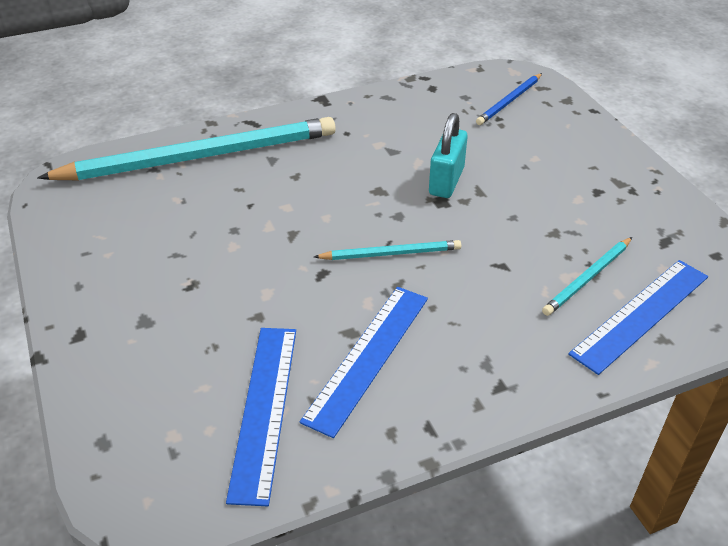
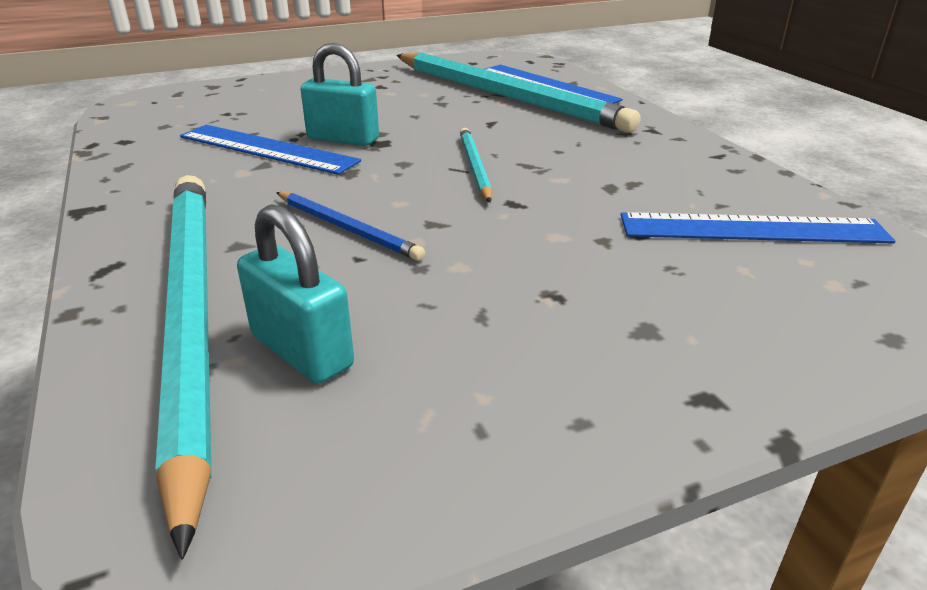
camera: 90 degrees left, 10 degrees down
(160, 194) = (301, 351): none -> turquoise padlock
(368, 357) = (643, 178): blue ruler -> blue ruler (267, 149)
(509, 101) = (194, 107): blue pencil -> blue pencil (347, 228)
(587, 278) = (506, 96): turquoise pencil -> turquoise pencil, size x2.27

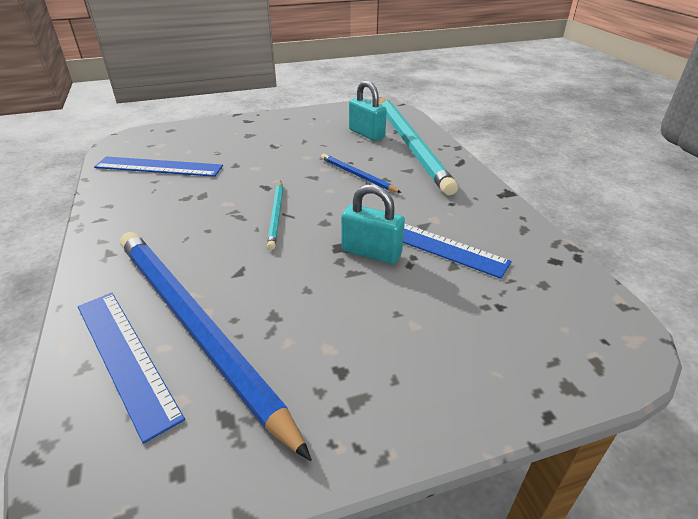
camera: 175 degrees left, 5 degrees up
(506, 96) = (195, 327): turquoise pencil -> blue pencil

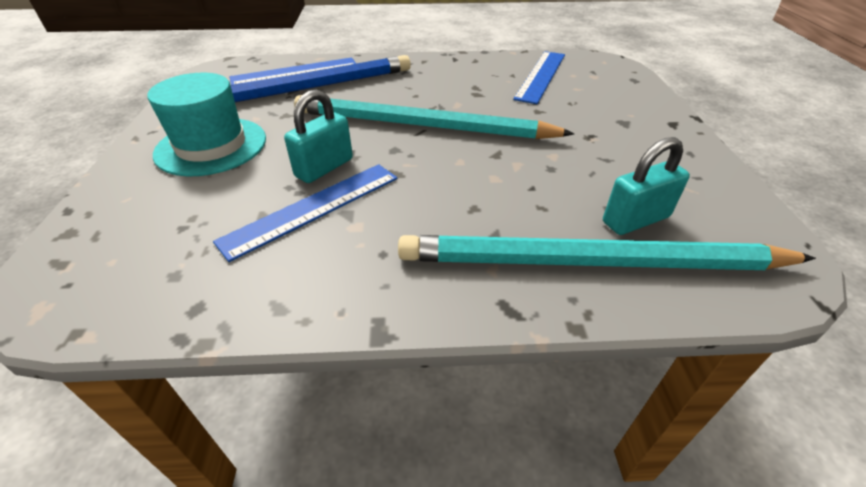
camera: 105 degrees right, 5 degrees up
(276, 215) = (421, 125): turquoise pencil -> turquoise pencil, size x2.27
(357, 175) = (490, 186): blue pencil -> none
(369, 352) = (211, 146): none -> turquoise hat

